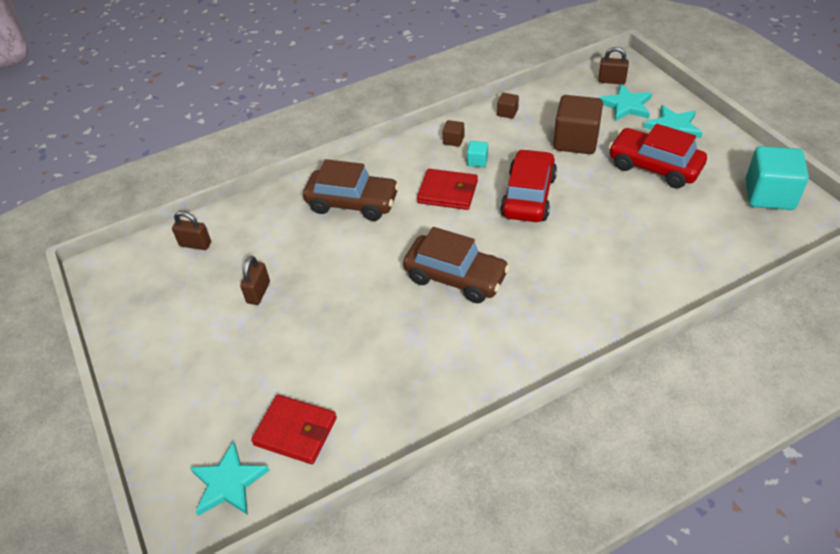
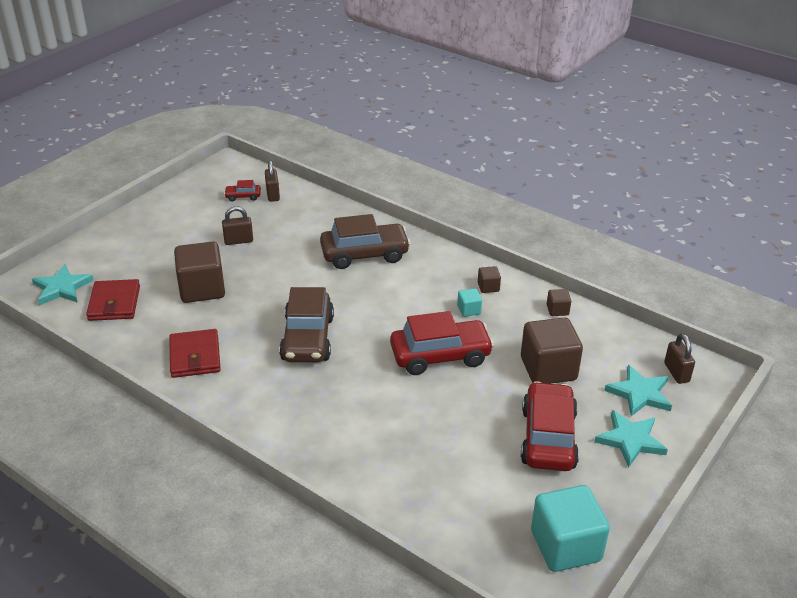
camera: 60 degrees right, 10 degrees down
(177, 269) = (243, 196): none -> red car
(323, 343) = (202, 289): none -> brown cube
(352, 203) = (364, 254): brown car -> brown car turned 90 degrees counterclockwise
(447, 192) = (413, 304): red wallet -> red wallet (195, 356)

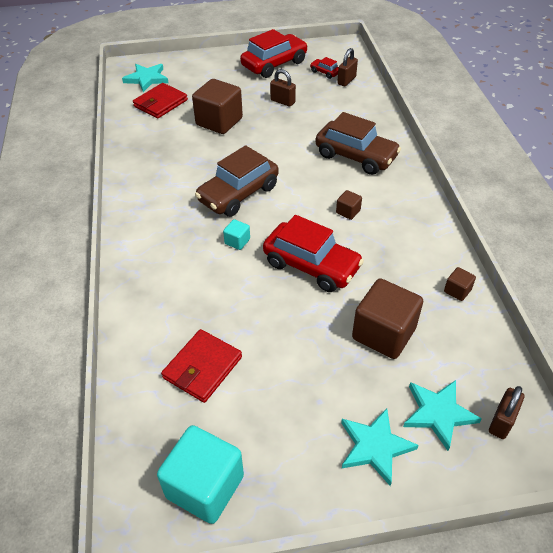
camera: 45 degrees right, 10 degrees up
(195, 356) = (158, 163): red wallet -> red wallet (202, 367)
(469, 310) = (380, 244): turquoise cube -> turquoise cube (237, 241)
(488, 287) = (420, 235): brown cube -> brown cube (348, 212)
(548, 438) = (308, 389): red car -> red car (274, 64)

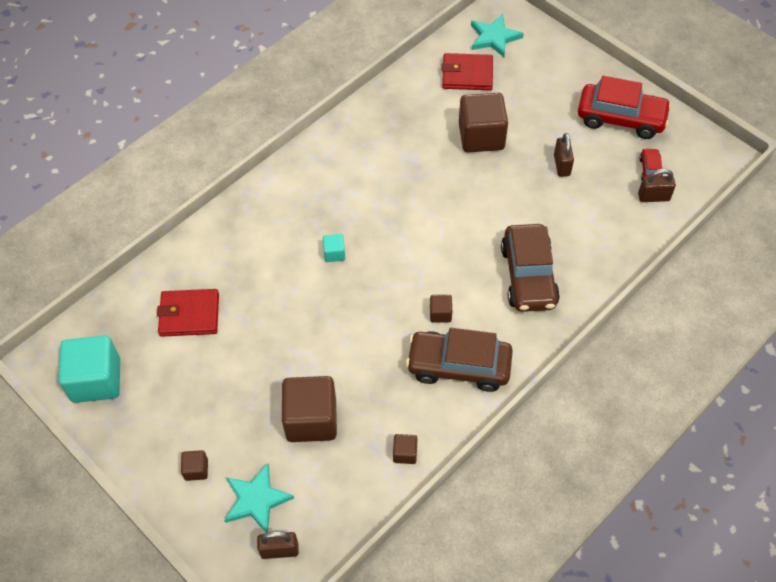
camera: 55 degrees right, 10 degrees up
(238, 194) = (393, 216): brown car -> brown car (459, 366)
(311, 265) = (348, 324): red car -> none
(375, 446) = (196, 469): turquoise star -> brown cube

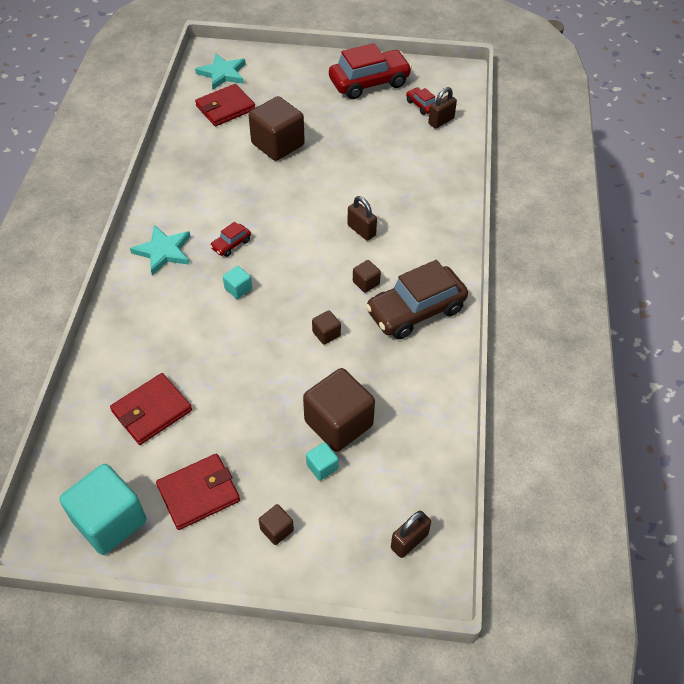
camera: 40 degrees left, 5 degrees down
(168, 402) = (198, 493): none -> red wallet
(256, 500) = (352, 516): turquoise star -> turquoise star (163, 251)
(269, 445) = (322, 467): none -> turquoise cube
(362, 210) = (231, 244): none -> red car
(405, 453) = (436, 398): brown cube -> brown cube (326, 334)
(528, 276) = (405, 219): brown car -> none
(561, 165) = (357, 133): brown padlock -> brown padlock (361, 230)

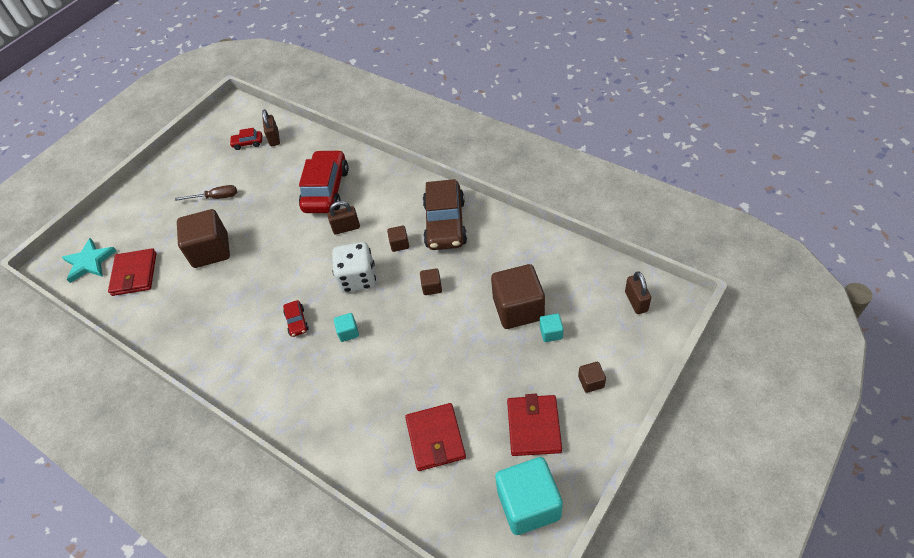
camera: 55 degrees left, 0 degrees up
(163, 251) = (268, 376): turquoise star -> none
(304, 268) = (358, 278): none -> white dice
(340, 116) = (215, 197): none -> brown screwdriver
(369, 83) = (195, 165): red car -> red car (326, 190)

